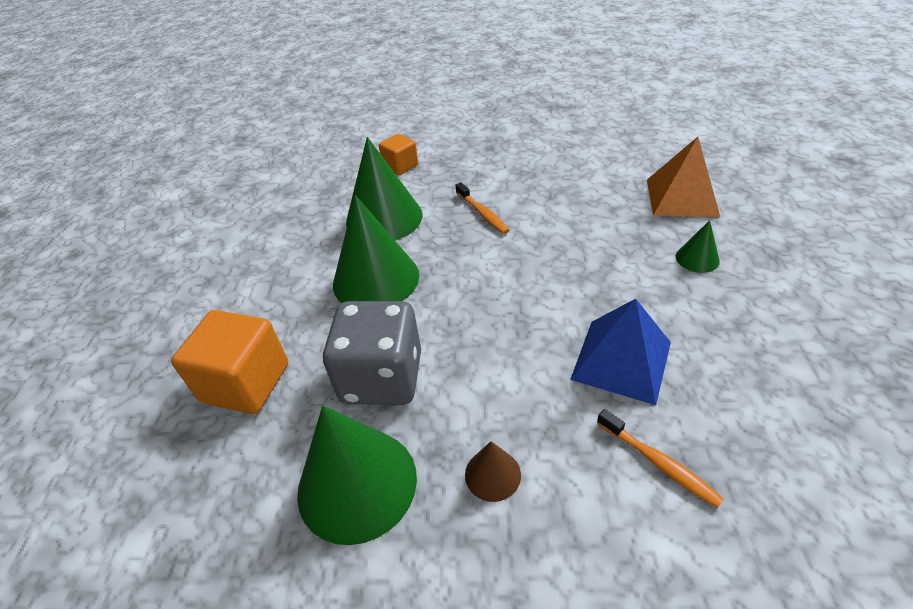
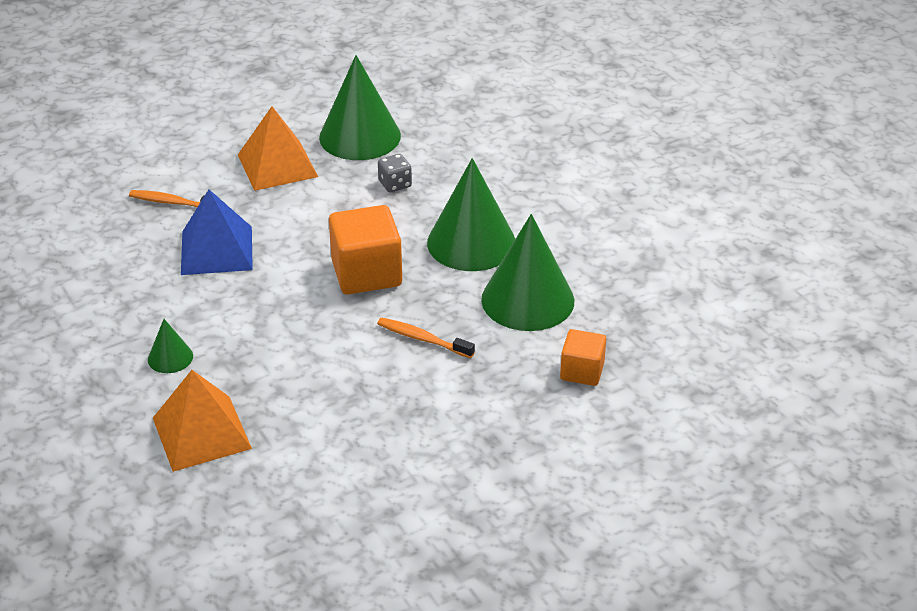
camera: 145 degrees right, 5 degrees down
(246, 382) = (494, 151): orange cube -> orange cube (366, 273)
(382, 377) = (395, 184): grey dice -> grey dice, size x0.44
(492, 474) = (277, 165): brown cone -> orange pyramid

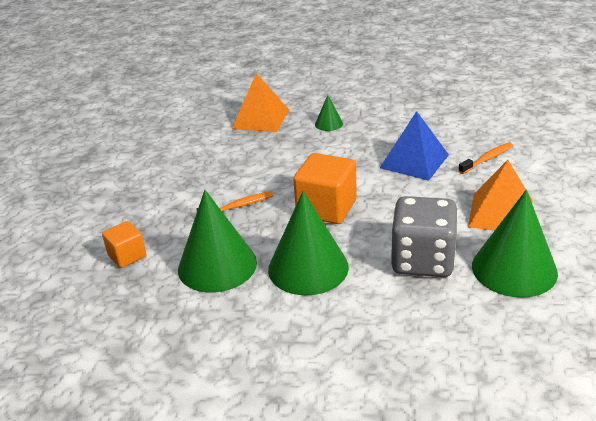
camera: 130 degrees right, 5 degrees down
(395, 184) = (422, 260): grey dice -> grey dice, size x2.29

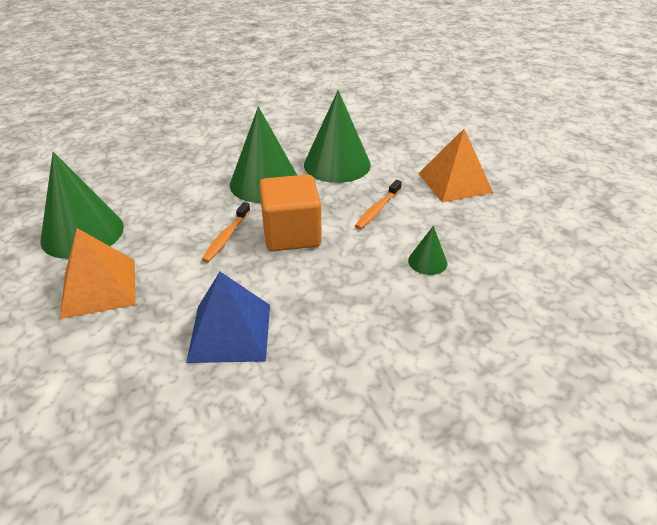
camera: 145 degrees right, 5 degrees up
(127, 256) = (411, 150): orange cube -> none
(260, 119) = (506, 336): orange pyramid -> orange pyramid (454, 182)
(328, 124) = (401, 364): green cone -> green cone (427, 261)
(422, 260) = (170, 215): grey dice -> none
(487, 159) = (125, 374): orange toothbrush -> orange toothbrush (226, 237)

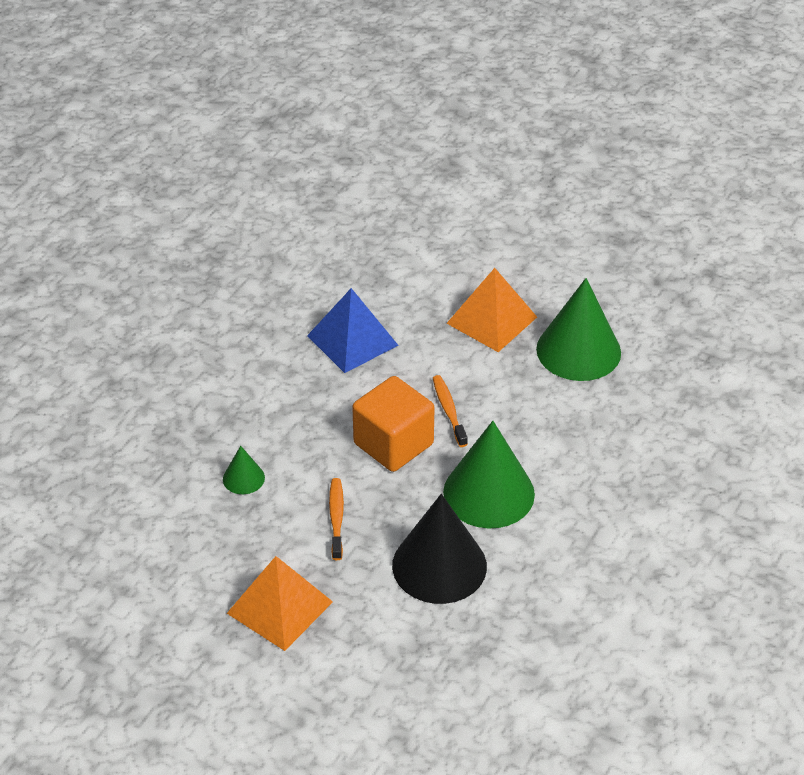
camera: 145 degrees right, 5 degrees up
(337, 164) = (439, 565): green cone -> black cone

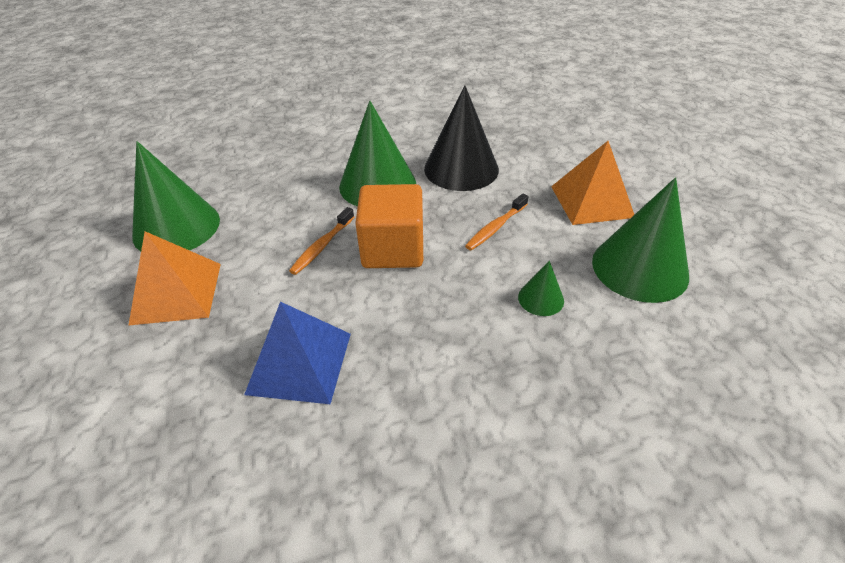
camera: 135 degrees left, 0 degrees up
(188, 556) = (639, 268): none -> green cone

